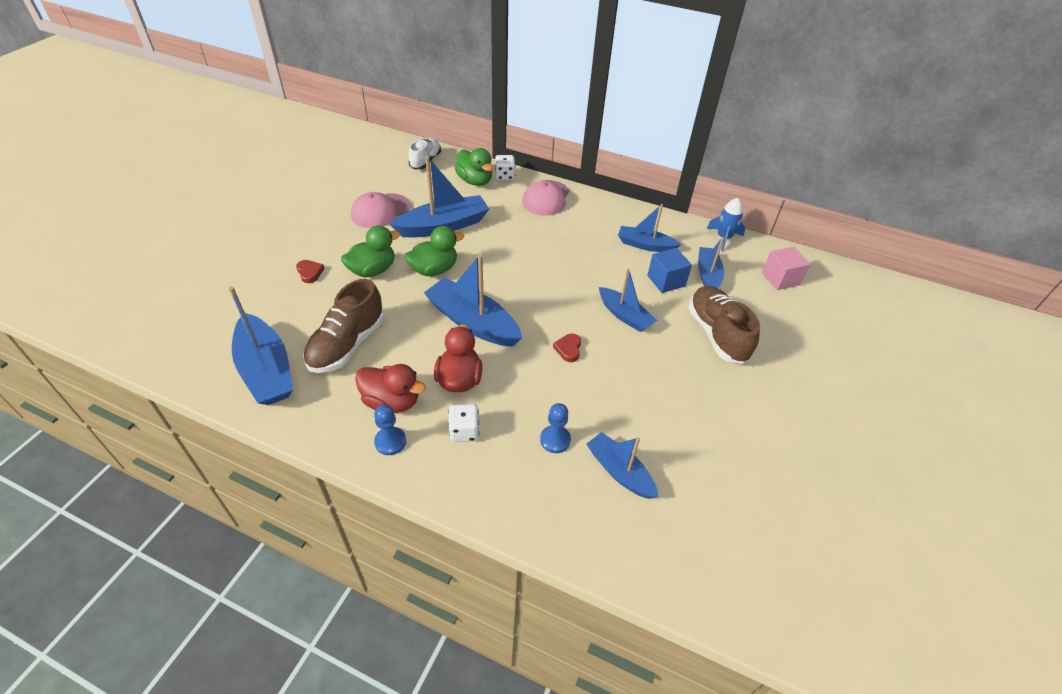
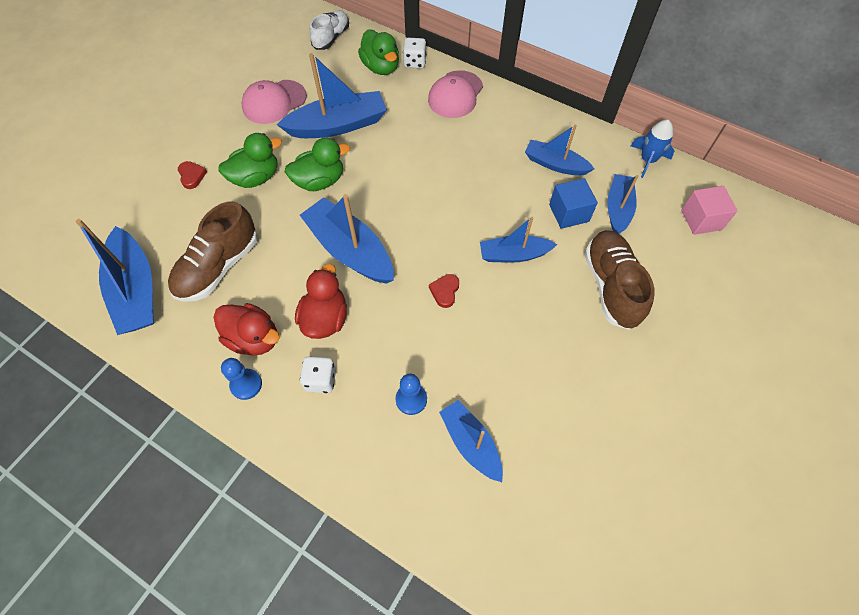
camera: 10 degrees right, 15 degrees up
(624, 315) = (513, 254): blue boat -> blue boat turned 120 degrees clockwise

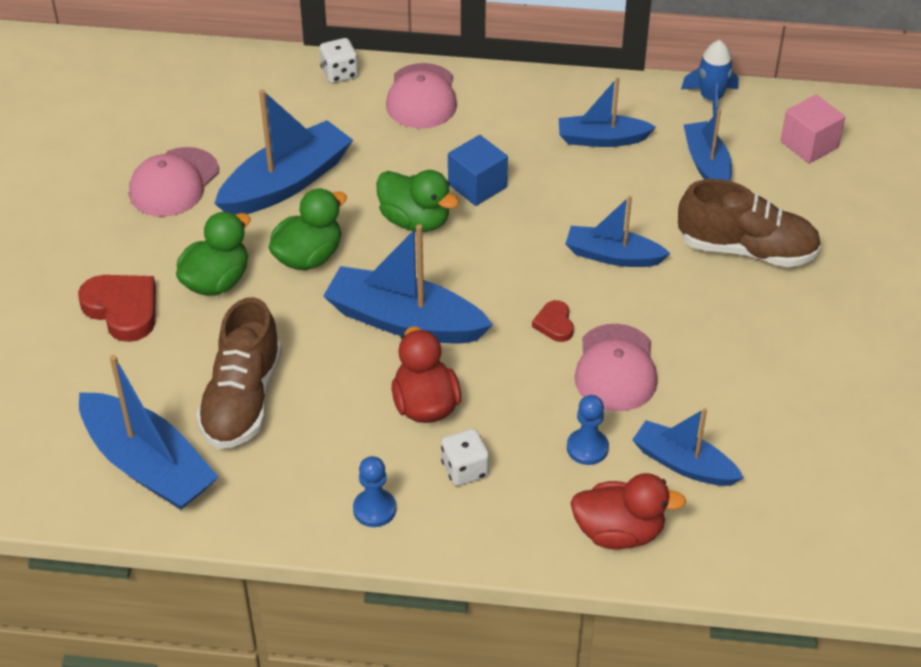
camera: 25 degrees left, 15 degrees down
(192, 176) = (123, 309): red heart -> red heart, size x1.85
(254, 338) = (348, 459): red duck -> red duck (619, 532)
(331, 38) = (198, 77): white shoe -> none
(381, 67) = (296, 94): green duck -> green duck (415, 221)
(466, 343) = (616, 368): none -> pink cap
(513, 254) = (613, 256): blue boat -> blue boat turned 45 degrees clockwise
(569, 213) = (651, 188): blue cube -> blue cube (477, 186)
(611, 286) = (746, 250): brown shoe -> brown shoe turned 135 degrees clockwise

